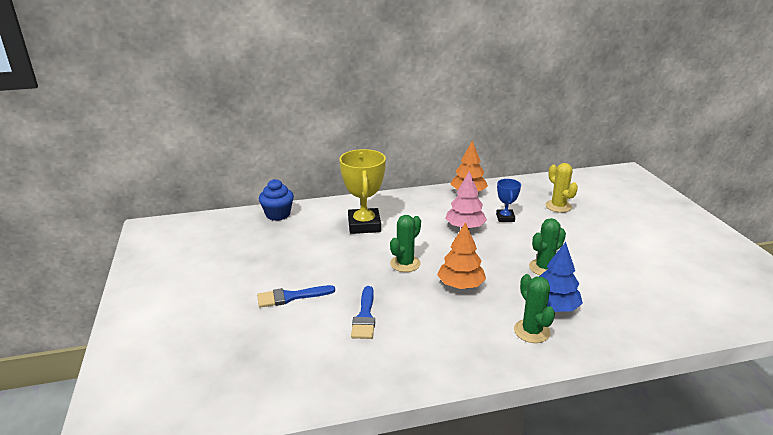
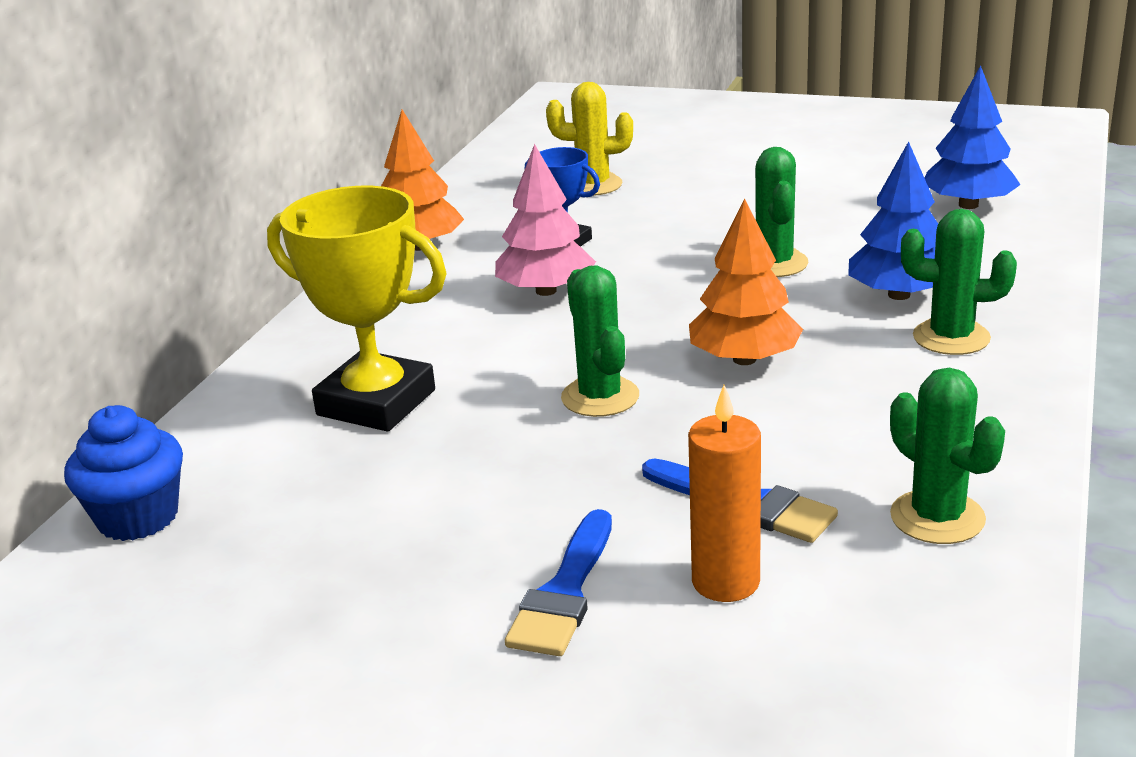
camera: 55 degrees left, 0 degrees up
(317, 326) = (725, 582): none -> orange candle
(390, 364) = (937, 517): none -> green cactus
(668, 302) = (968, 205): none -> blue tree

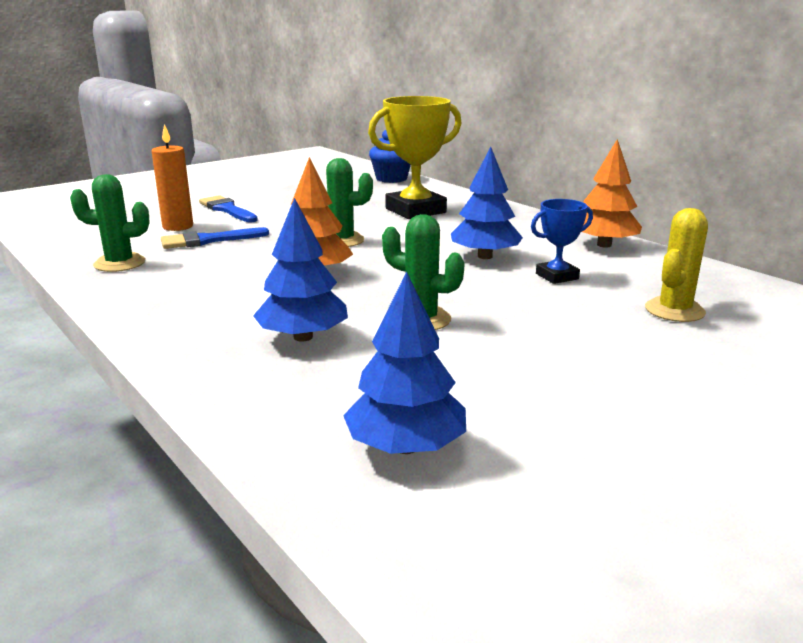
camera: 120 degrees right, 5 degrees down
(546, 291) = (485, 256): pink tree -> blue tree
(951, 337) = (224, 327): green cactus -> none

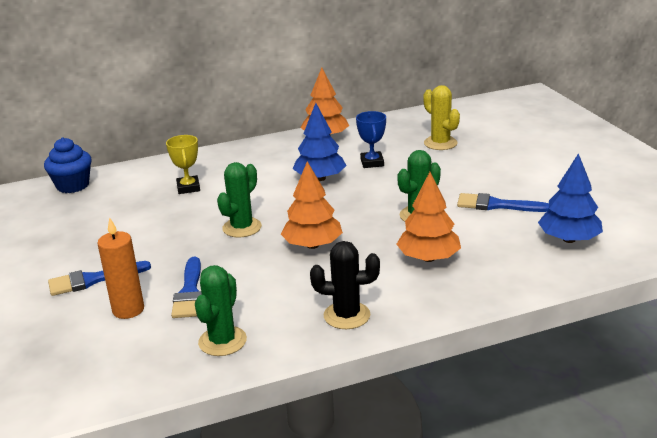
camera: 70 degrees left, 5 degrees up
(160, 307) = (347, 315): none -> black cactus
(303, 337) = (428, 258): blue tree -> orange tree
(415, 210) = (188, 188): yellow trophy -> yellow trophy, size x0.53
(492, 371) = (496, 205): none -> blue brush

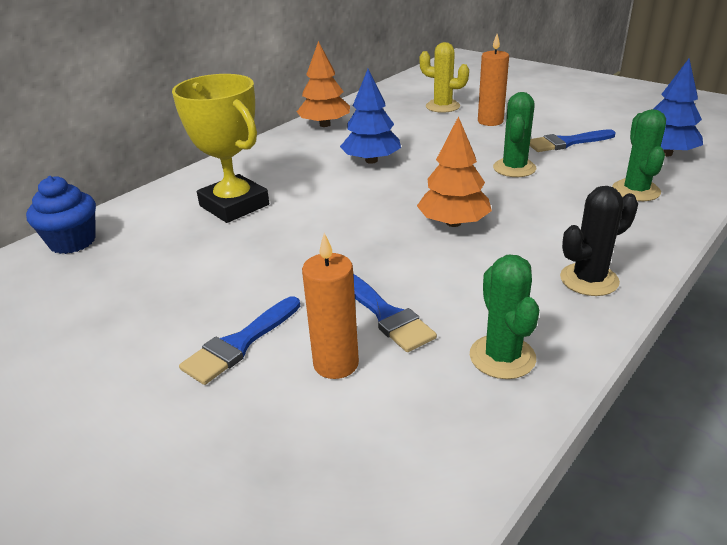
camera: 30 degrees left, 5 degrees up
(188, 188) = (234, 205): yellow trophy -> yellow trophy, size x1.87
(242, 228) = (353, 228): green cactus -> green cactus (636, 191)
(372, 163) = (403, 135): blue trophy -> none
(428, 258) = (580, 202): orange tree -> none
(460, 168) = (490, 121): none -> orange candle

